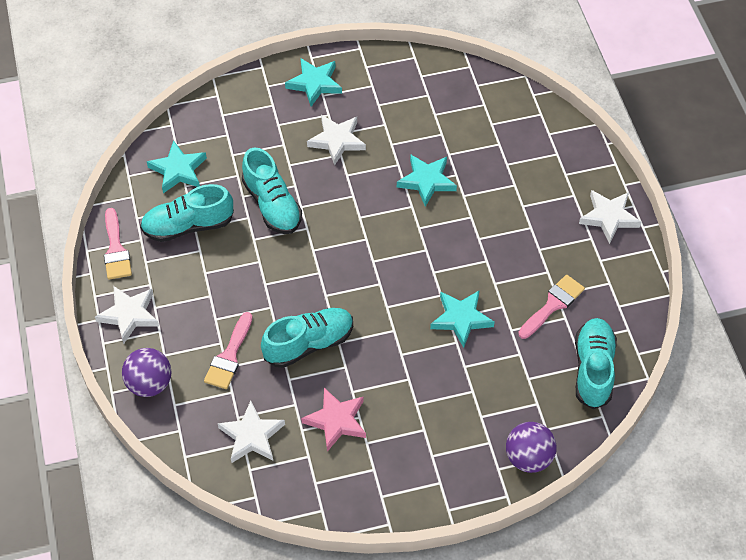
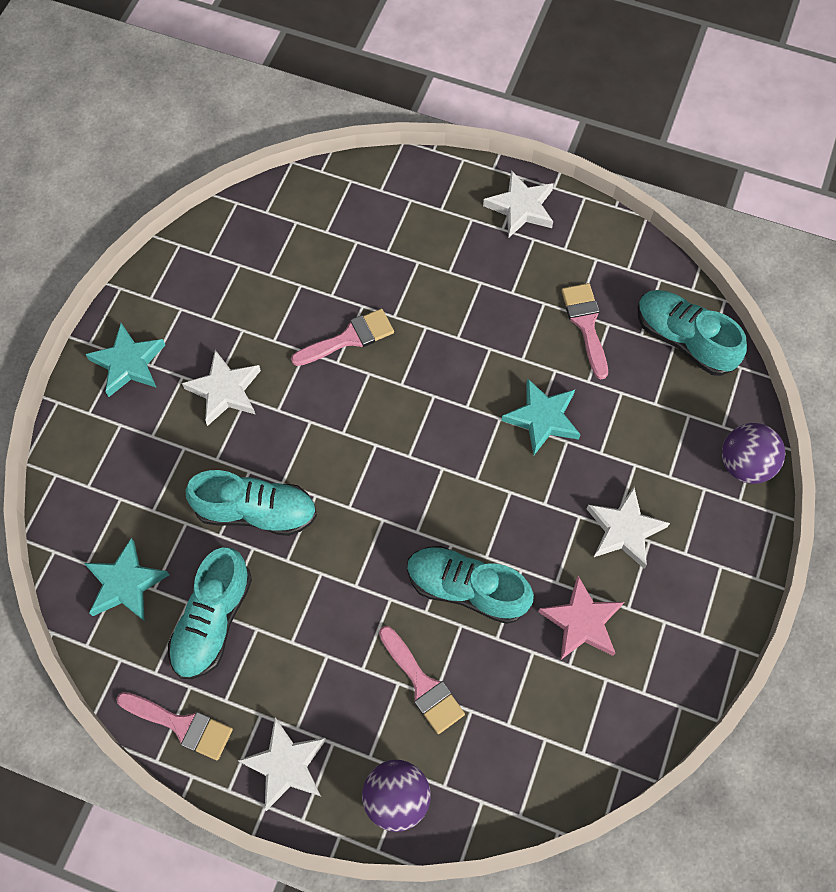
camera: 55 degrees left, 10 degrees up
(252, 436) = (542, 724): white star -> white star (624, 530)
(309, 344) = (466, 588): turquoise shoe -> turquoise shoe turned 75 degrees counterclockwise
(427, 181) = (349, 338): turquoise star -> pink brush

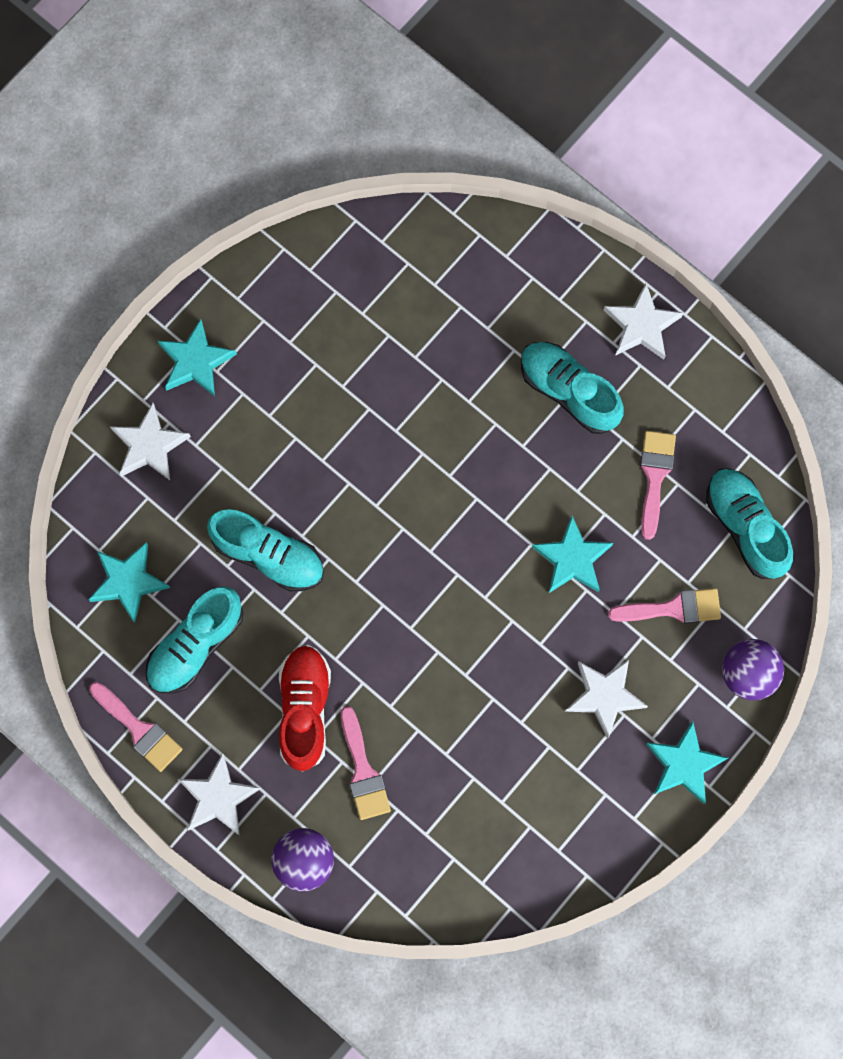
camera: 20 degrees right, 10 degrees up
(224, 390) = (278, 422): white star -> white star (149, 445)
(342, 645) = (304, 709): none -> red shoe
(349, 338) = (416, 409): pink brush -> pink brush (673, 608)
(466, 588) = (435, 698): turquoise shoe -> turquoise shoe (569, 391)
(582, 622) = (529, 767): pink star -> none
(725, 566) = (684, 764): none -> turquoise star

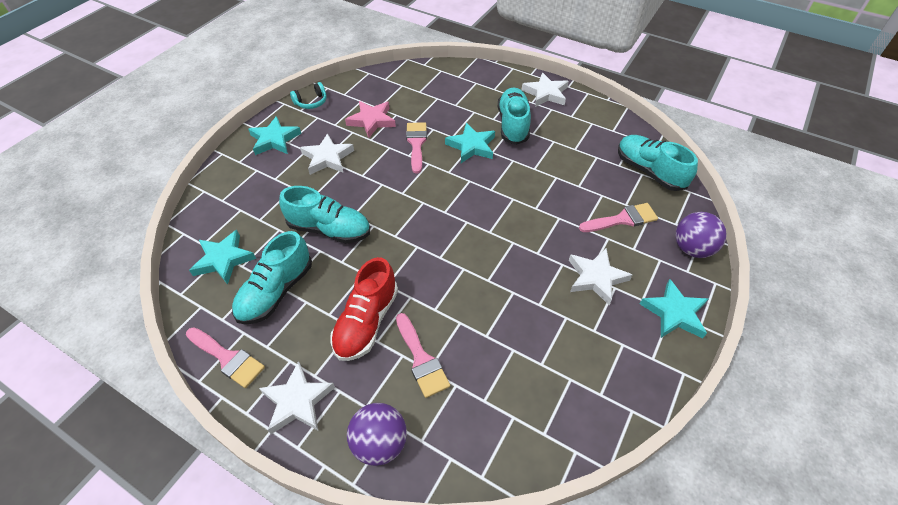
camera: 10 degrees left, 25 degrees down
(149, 445) = (242, 183): white star -> white star (327, 158)
(255, 281) = (311, 102): none -> turquoise headphones
(304, 709) = (366, 322): red shoe -> red shoe turned 150 degrees counterclockwise
(348, 344) = (372, 121): none -> pink star
(569, 391) = (513, 125): turquoise shoe -> turquoise shoe turned 60 degrees clockwise
(572, 559) = (543, 202): turquoise star -> turquoise star (471, 146)
(654, 476) = (581, 155): pink brush -> pink brush (416, 144)

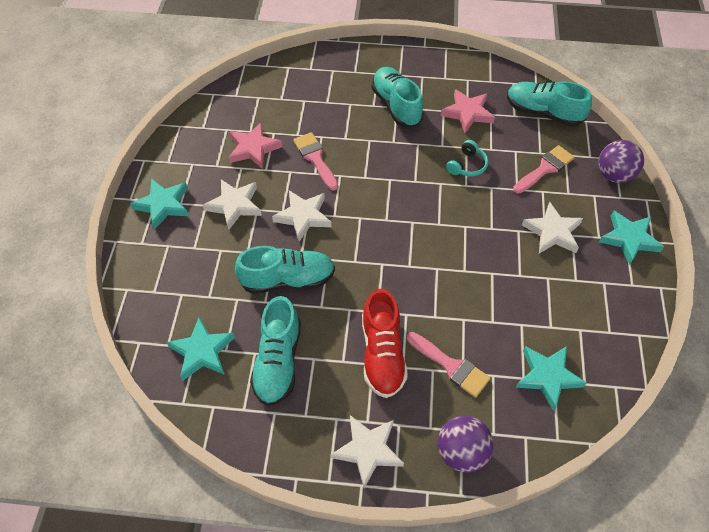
camera: 25 degrees left, 5 degrees up
(227, 358) = (276, 442): pink brush -> none
(311, 102) = (173, 148): turquoise headphones -> turquoise headphones (467, 165)
(471, 146) = (370, 142): turquoise star -> turquoise star (547, 376)
(545, 93) = (407, 61): white star -> white star (303, 217)
(574, 150) = (467, 113): none -> pink star

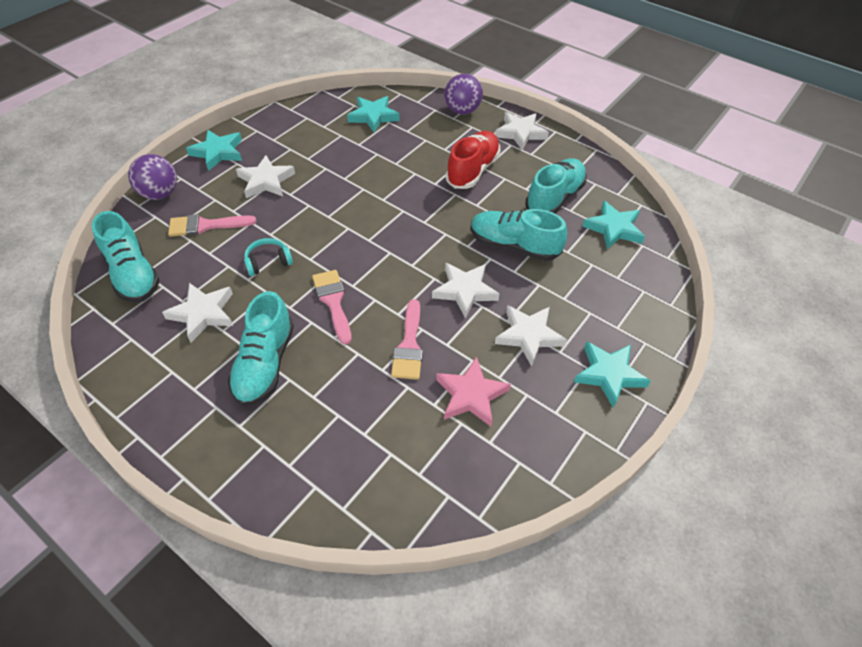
camera: 150 degrees left, 5 degrees down
(451, 366) = (430, 145): pink brush -> pink brush (333, 302)
(467, 113) = (203, 313): pink star -> white star

